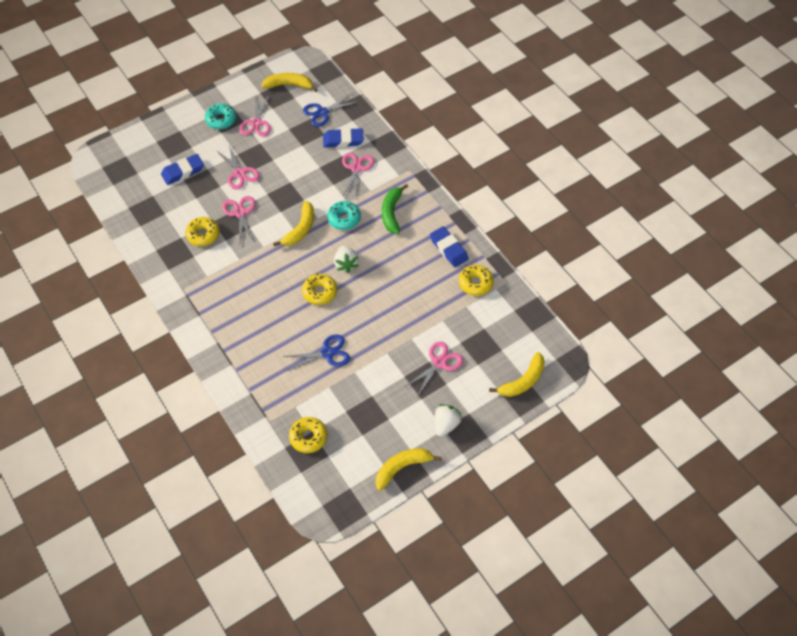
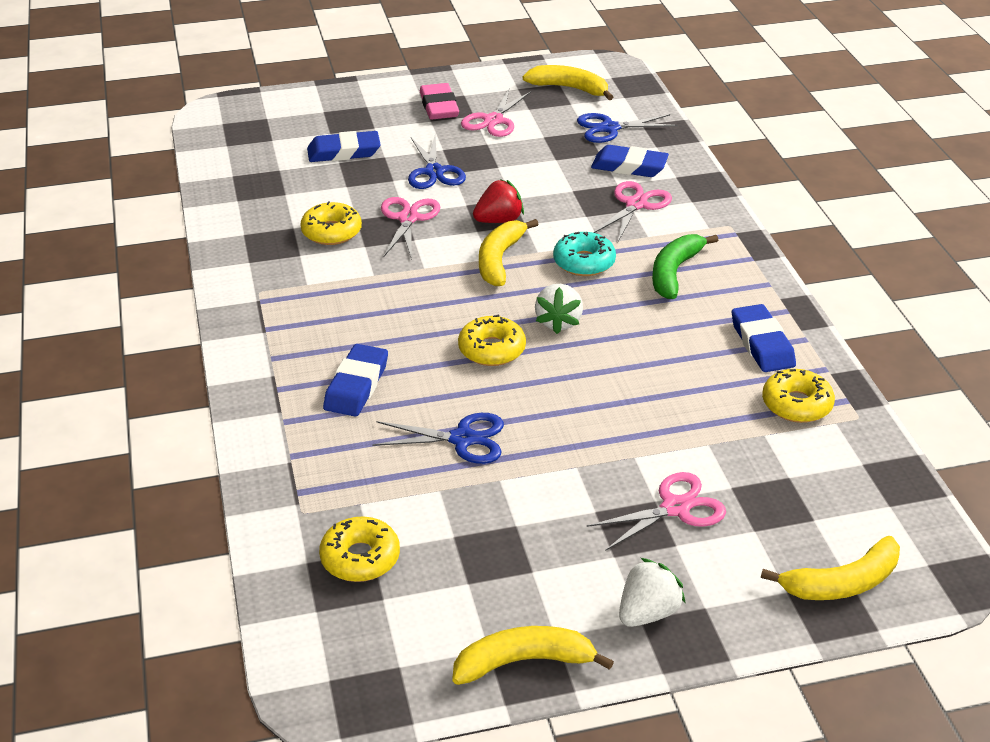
camera: 20 degrees right, 20 degrees down
(221, 120) = (439, 106): turquoise donut -> pink eraser
(240, 173) = (434, 172): pink scissors -> blue scissors
(262, 336) = (356, 385): none -> blue eraser
(289, 200) = (499, 220): none -> red strawberry
(300, 229) = (499, 260): yellow banana -> yellow banana turned 150 degrees clockwise

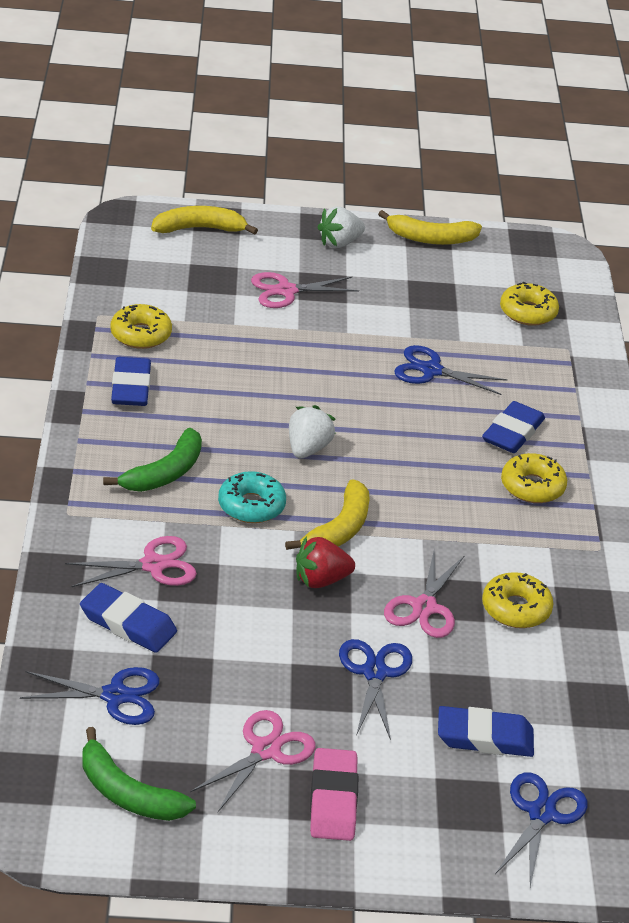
camera: 170 degrees left, 0 degrees up
(298, 122) = (542, 814): none -> blue scissors
(492, 349) = (381, 437): yellow donut -> yellow donut (532, 486)
(570, 88) = (127, 793): yellow banana -> green banana
(636, 204) = (153, 565): pink scissors -> pink scissors turned 150 degrees counterclockwise

